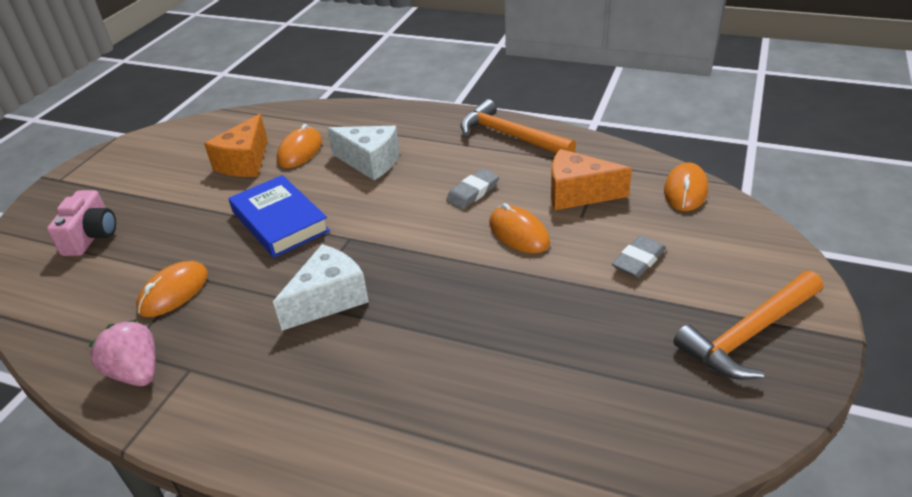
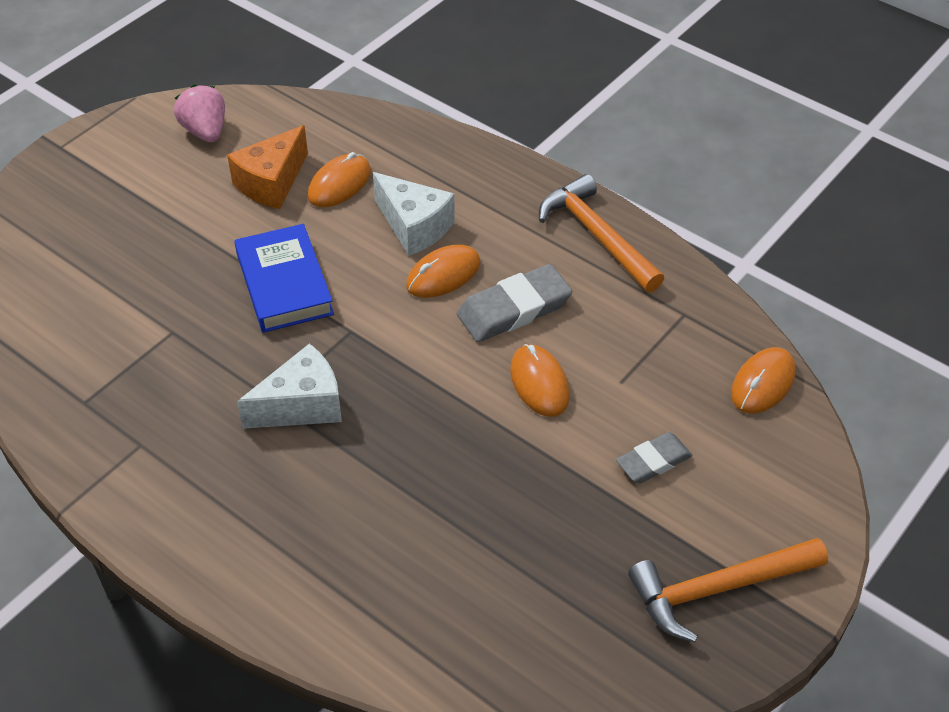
camera: 15 degrees right, 10 degrees up
(91, 236) = (80, 242): pink camera -> none
(136, 372) = (90, 432): pink strawberry -> pink strawberry (205, 131)
(174, 292) = (148, 345): orange mouse -> orange mouse (443, 275)
(473, 192) = (514, 309): grey eraser -> grey eraser, size x1.59
(578, 194) = (633, 349): orange cheese -> none

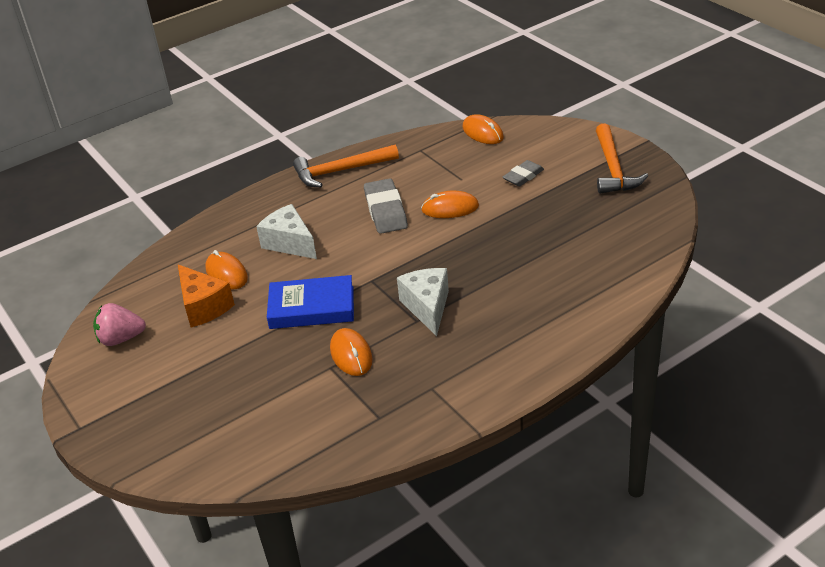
camera: 70 degrees left, 10 degrees down
(414, 226) = (289, 243): white cheese -> white cheese turned 105 degrees counterclockwise
(443, 275) = (341, 235): orange mouse -> orange mouse (351, 354)
(653, 461) = (523, 176): grey eraser -> grey eraser turned 60 degrees clockwise

